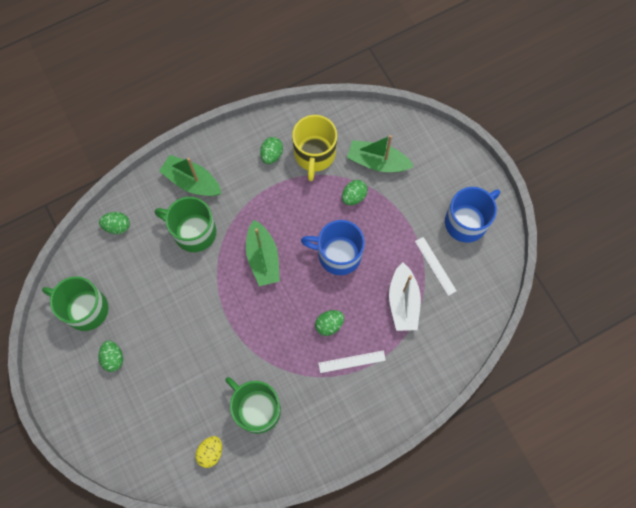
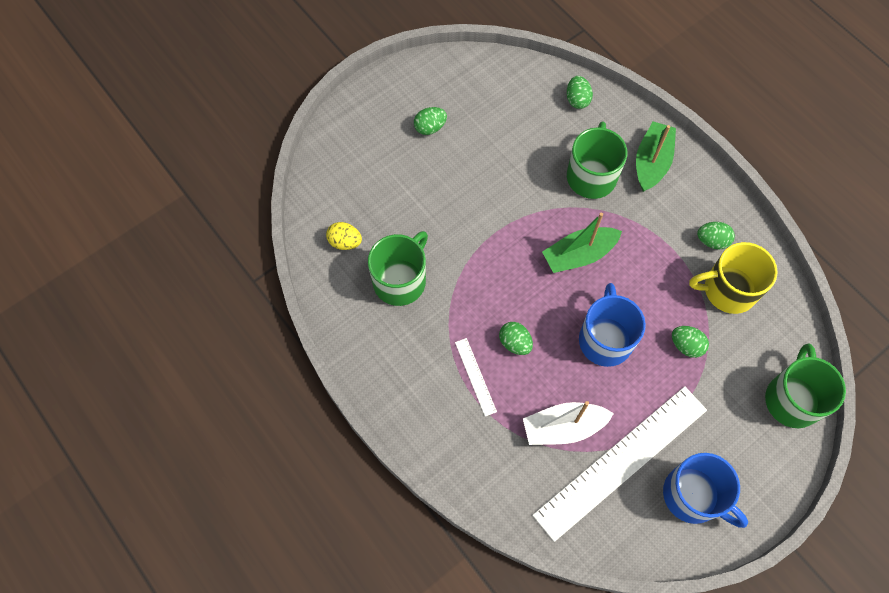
camera: 80 degrees right, 5 degrees down
(85, 309) = (478, 90): green mug -> green mug (792, 399)
(377, 162) = (742, 367): green boat -> none
(435, 266) = (621, 461): white ruler -> white ruler, size x2.44

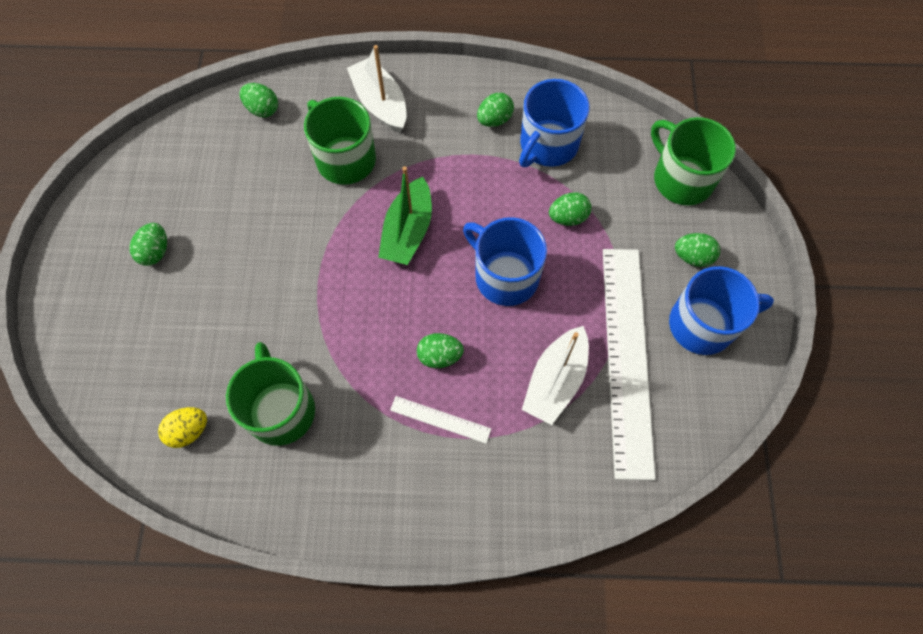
camera: 50 degrees left, 0 degrees up
(651, 162) = (380, 103): green boat -> white boat
(728, 290) = (548, 144): yellow mug -> blue mug
(738, 451) = (692, 257): none -> green egg

